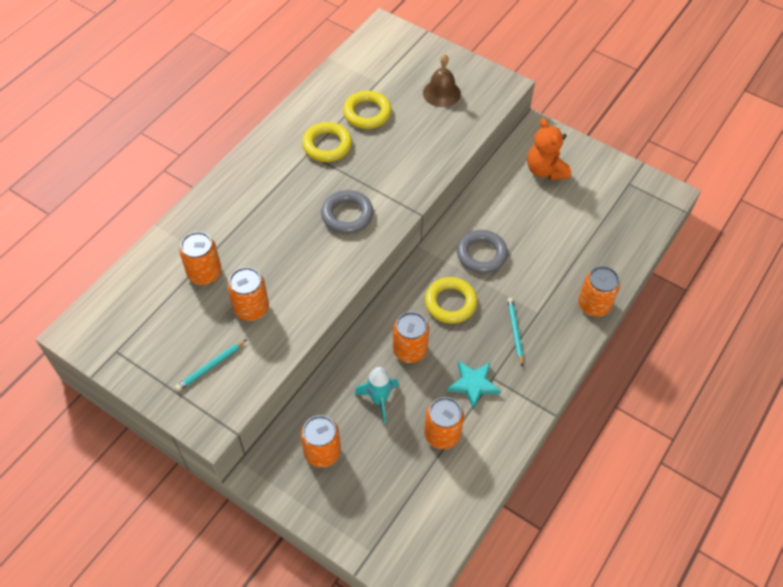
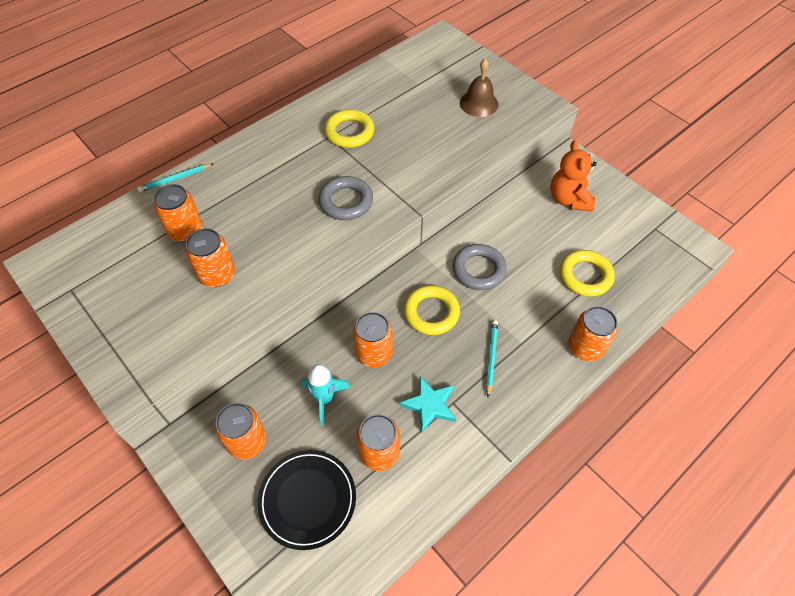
camera: 15 degrees right, 0 degrees up
(211, 366) = (154, 325): turquoise pencil -> turquoise pencil (175, 179)
(367, 113) = (399, 109): yellow ring -> yellow ring (585, 276)
(393, 487) = (307, 499): none -> black plate

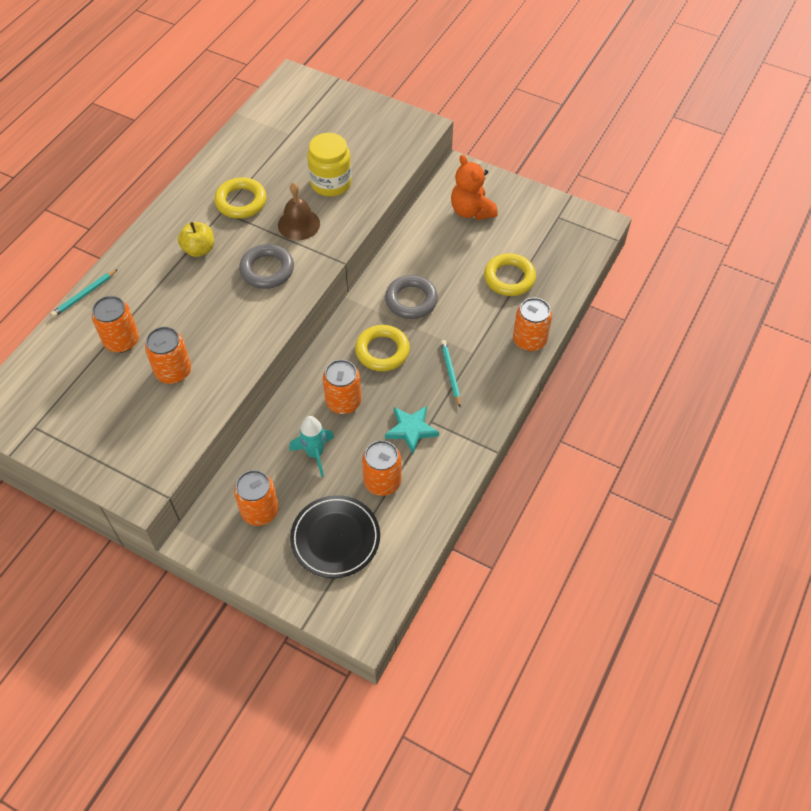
camera: 20 degrees left, 0 degrees up
(293, 166) = (199, 249): none -> yellow apple
(439, 136) = (331, 183): none -> yellow jar
(479, 103) = (357, 139): brown bell -> brown bell (298, 224)

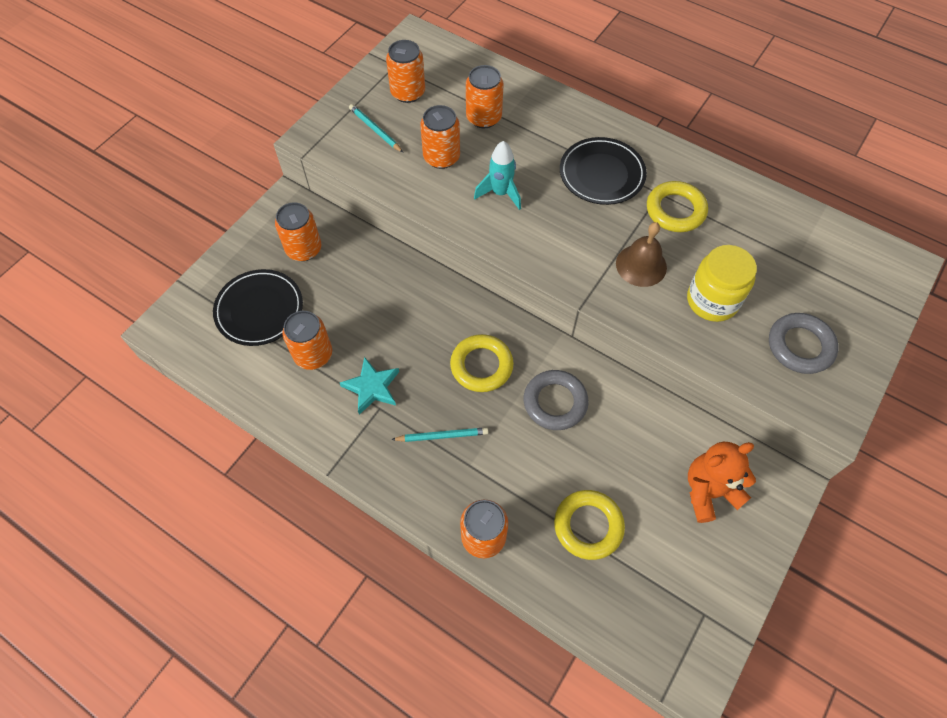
camera: 95 degrees right, 5 degrees up
(84, 295) = (543, 88): turquoise pencil -> turquoise pencil (375, 130)
(199, 249) = (602, 174): yellow apple -> black plate
(267, 270) = (571, 234): grey ring -> grey ring (800, 346)
(315, 454) = (358, 296): turquoise rocket -> turquoise rocket (500, 193)
(343, 401) = (418, 324): orange can -> orange can (408, 92)

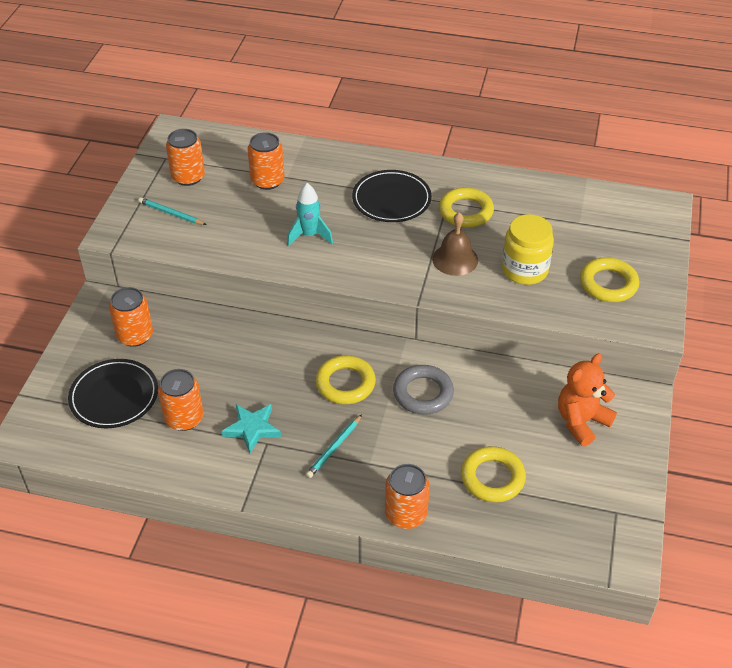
camera: 20 degrees left, 15 degrees down
(441, 157) = (243, 221): orange can -> none
(442, 436) = (334, 448): turquoise pencil -> turquoise pencil turned 150 degrees clockwise
(800, 346) = (608, 284): grey ring -> yellow ring

